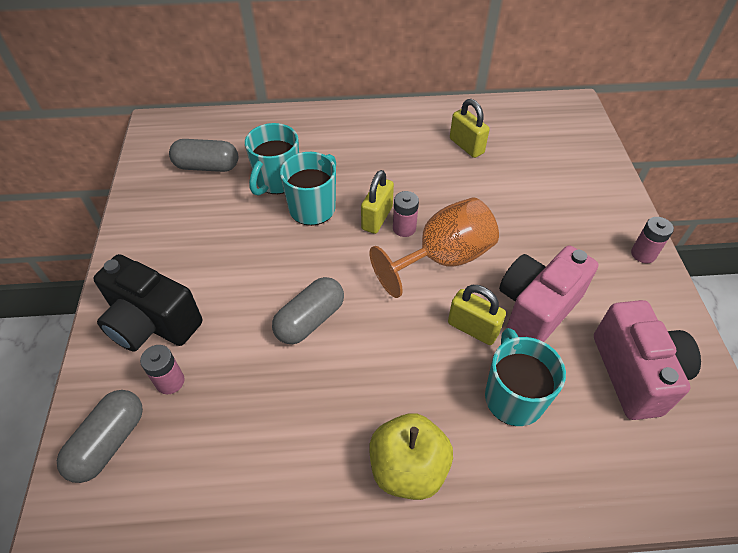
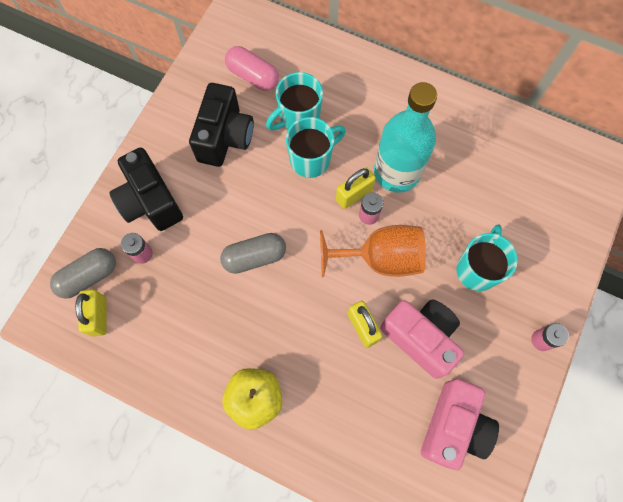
camera: 30 degrees right, 20 degrees up
(207, 166) = (253, 76): grey capsule -> pink capsule
(208, 227) = (225, 137): none -> black camera
(404, 183) = (397, 172): none -> turquoise bottle
(466, 146) = (474, 160): yellow padlock -> yellow padlock (99, 316)
(513, 396) = (355, 392): turquoise mug -> turquoise mug (477, 269)
(536, 308) = (420, 338): pink camera -> pink camera turned 60 degrees clockwise

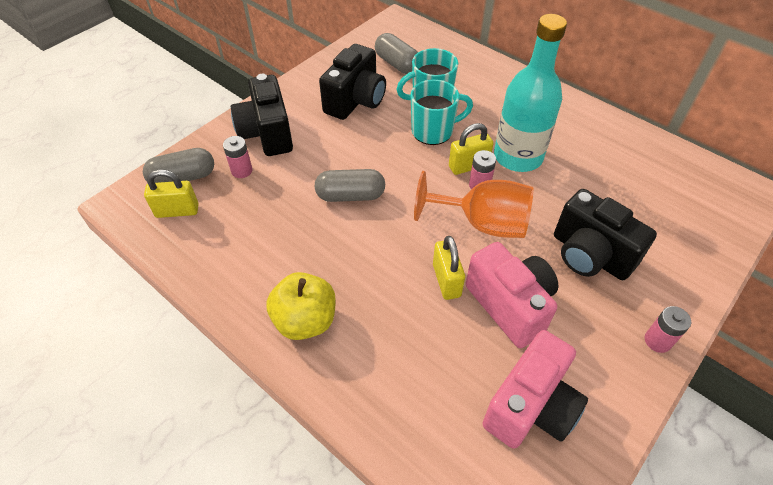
camera: 15 degrees right, 20 degrees down
(99, 316) = (177, 211): yellow padlock -> yellow padlock turned 75 degrees clockwise
(253, 76) = (397, 64): pink capsule -> grey capsule
(477, 269) = (590, 255): turquoise mug -> black camera

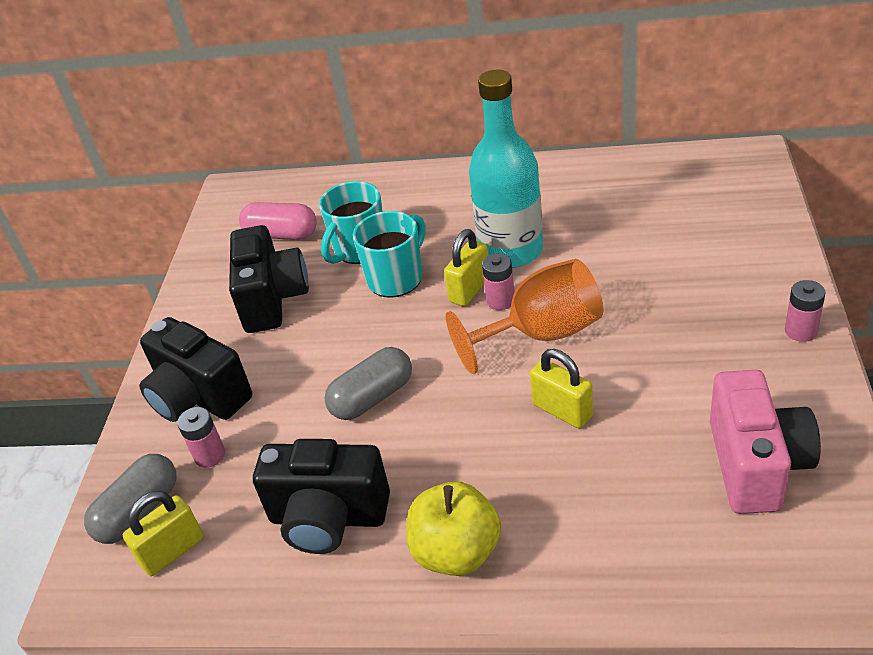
camera: 30 degrees left, 10 degrees down
(397, 64) = (281, 235): grey capsule -> pink capsule
(510, 305) = (646, 390): pink camera -> none
(590, 255) = (670, 297): black camera -> black camera (328, 518)

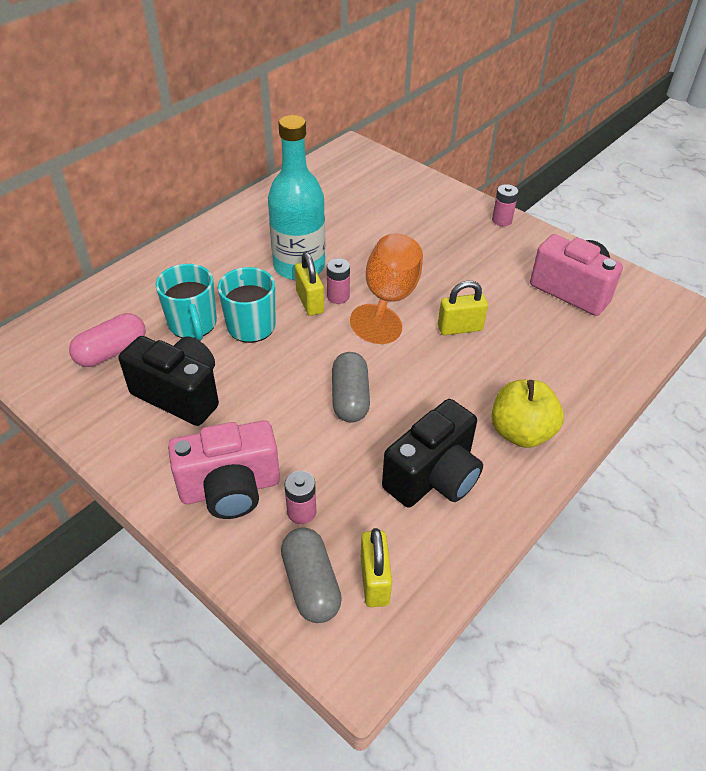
camera: 60 degrees left, 5 degrees up
(198, 397) = (230, 489): black camera -> pink camera

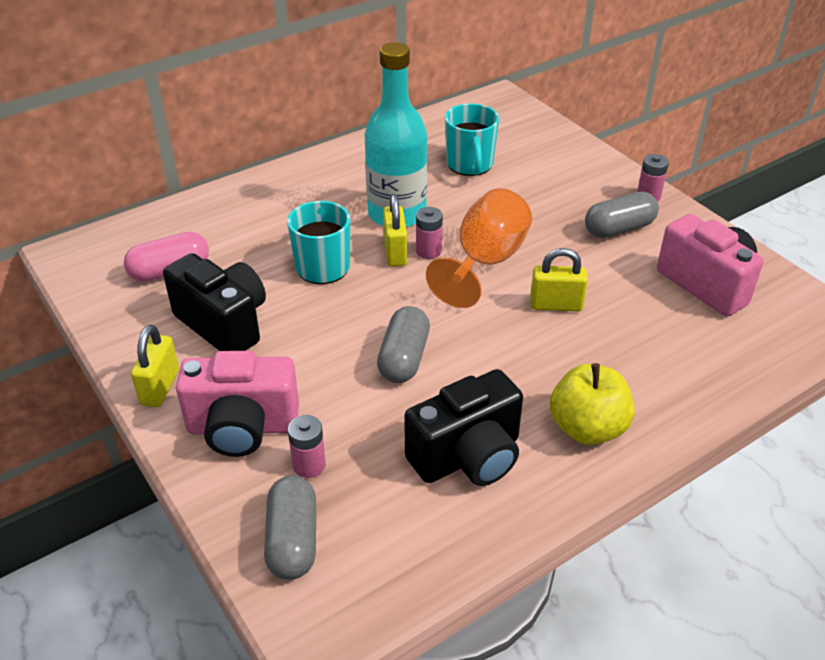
camera: 15 degrees right, 5 degrees down
(193, 324) = (262, 256): turquoise mug -> turquoise mug (470, 165)
(374, 580) = (363, 551): yellow padlock -> yellow padlock (160, 387)
(488, 252) = (619, 229): none -> grey capsule

